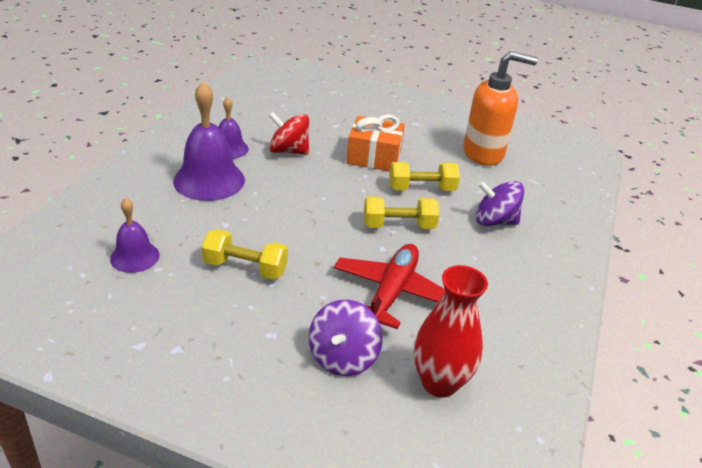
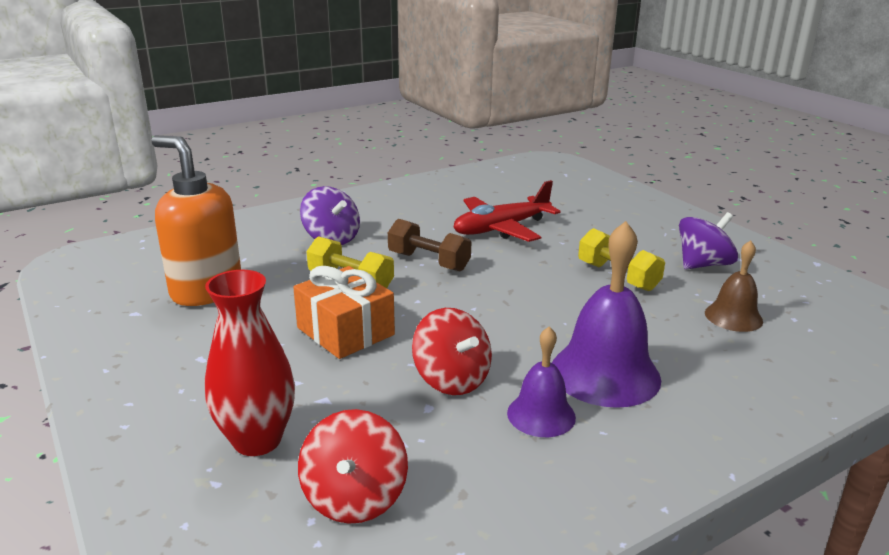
camera: 140 degrees left, 10 degrees down
(135, 256) = (733, 317): purple bell -> brown bell
(277, 101) = (354, 497): none -> red spinning top
(343, 357) = (579, 214): purple spinning top -> purple spinning top (703, 264)
(398, 226) = (429, 262): yellow dumbbell -> brown dumbbell
(439, 383) = (526, 191): red vase -> red vase (257, 440)

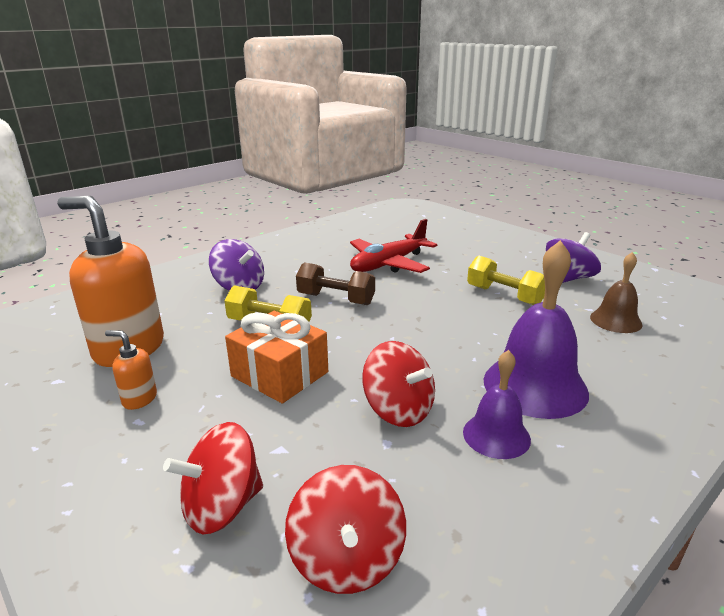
camera: 10 degrees left, 0 degrees up
(206, 339) = (139, 399): none -> orange soap dispenser
(257, 440) = (222, 506): red vase -> red spinning top

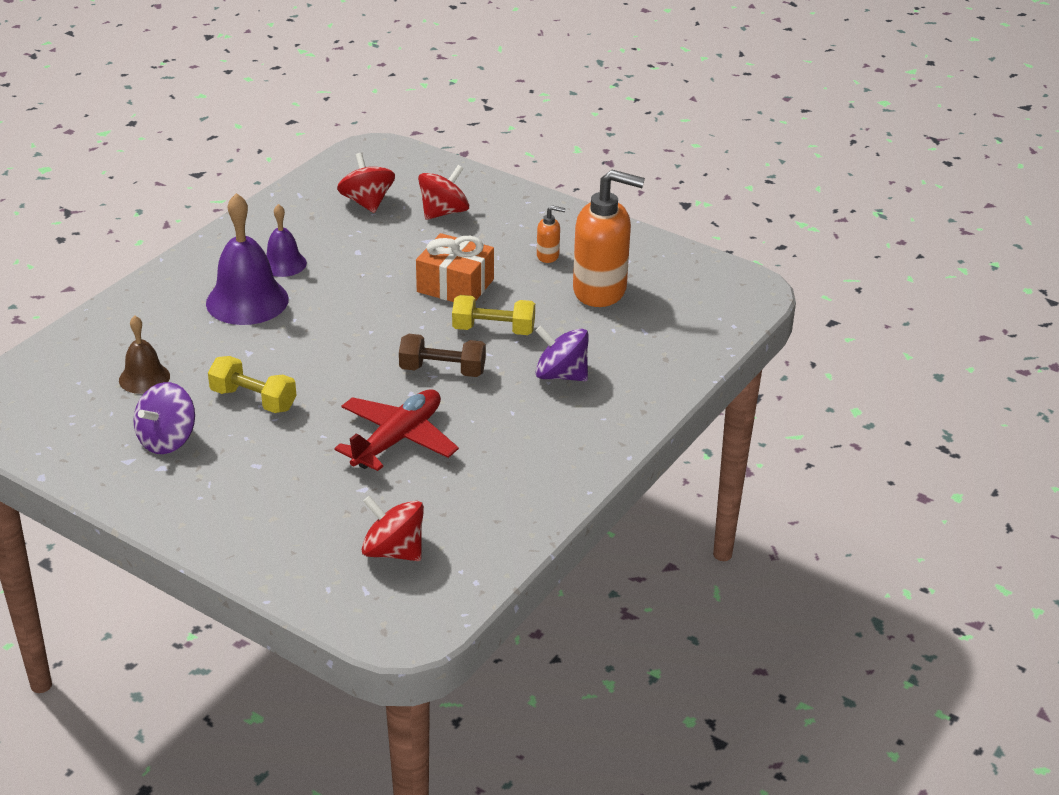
camera: 165 degrees right, 10 degrees up
(398, 410) = (353, 271): red spinning top -> red spinning top (393, 551)

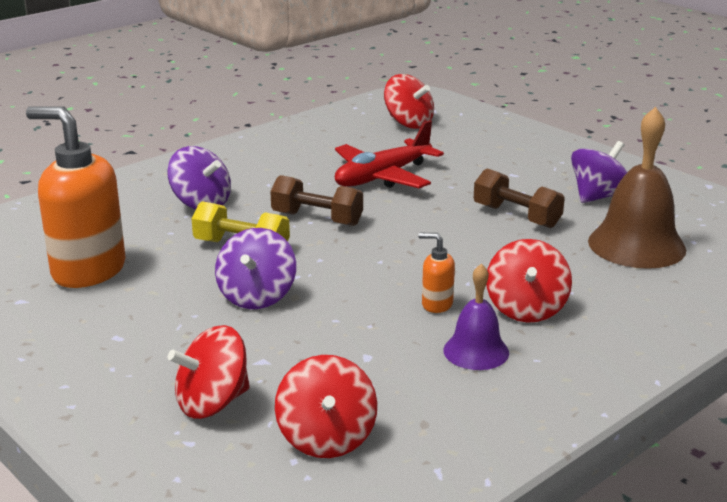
camera: 165 degrees left, 10 degrees down
(144, 378) = (636, 245): brown bell -> brown bell, size x1.73
(247, 301) = (526, 309): purple bell -> red spinning top
(253, 400) = (516, 216): yellow dumbbell -> brown dumbbell
(455, 286) = (257, 296): orange gift -> purple spinning top
(548, 256) = (113, 318): orange soap dispenser -> orange soap dispenser (436, 304)

